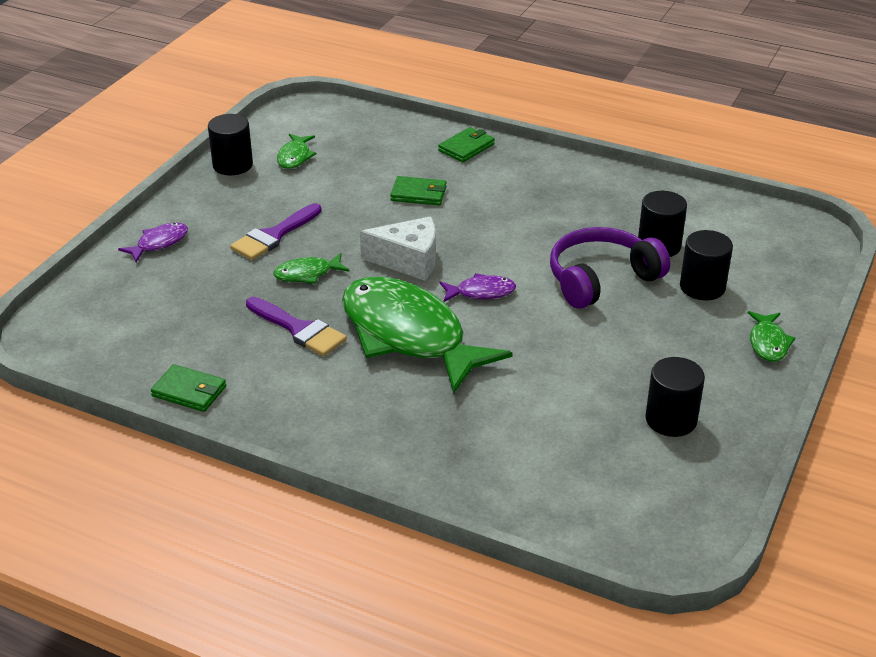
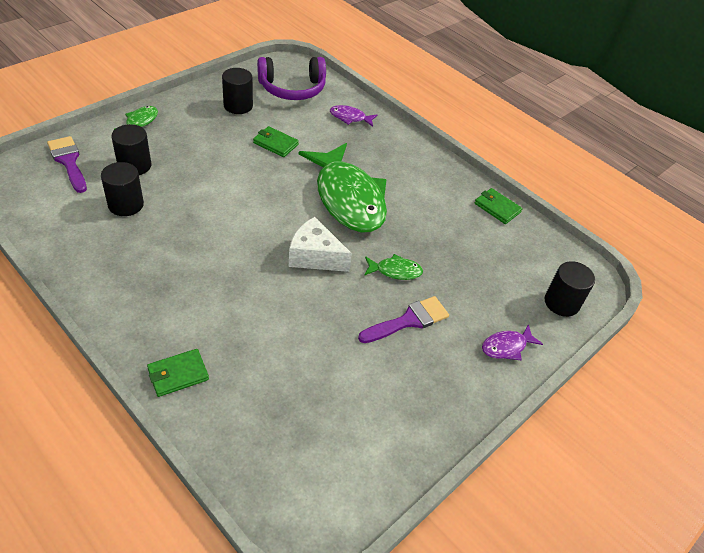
camera: 165 degrees left, 10 degrees up
(232, 165) = (421, 437): black cylinder -> black cylinder (561, 303)
(295, 157) = (354, 426): green fish -> none
(299, 329) = (417, 226): purple brush -> purple brush (68, 161)
(418, 194) = (264, 325): green wallet -> green wallet (275, 144)
(481, 292) = (281, 212): purple fish -> purple fish (350, 117)
(601, 279) = (192, 194): purple headphones -> purple headphones (292, 88)

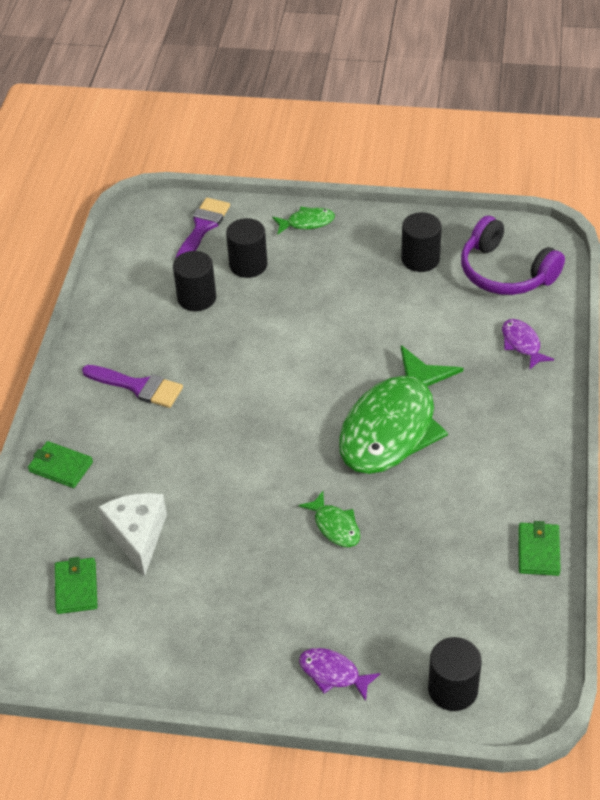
camera: 60 degrees right, 0 degrees up
(275, 144) = (401, 323): green wallet -> green wallet (76, 587)
(315, 256) = (283, 457): white cheese -> white cheese (137, 536)
(409, 320) = (282, 576): purple brush -> purple brush (138, 387)

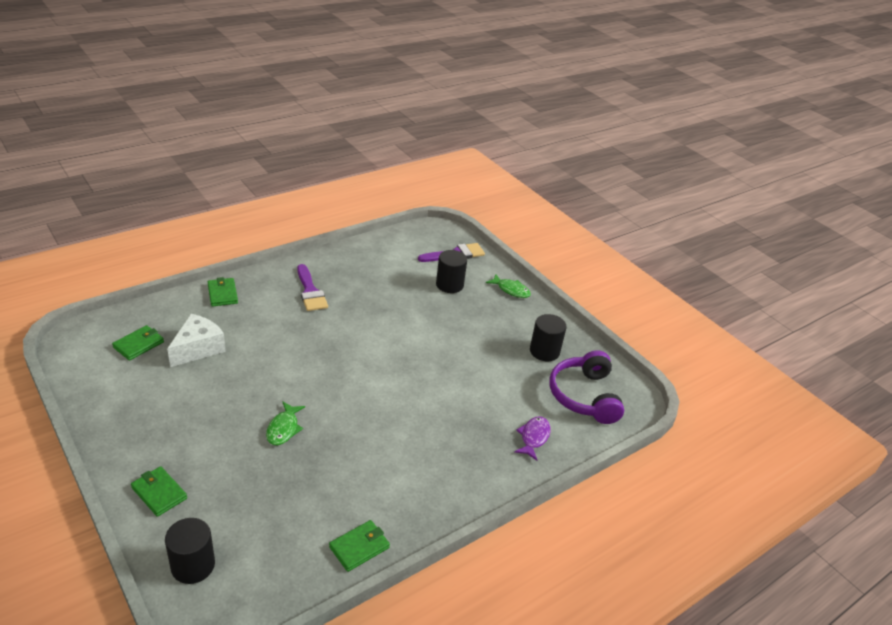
camera: 40 degrees right, 10 degrees down
(197, 298) = (401, 279): black cylinder -> none
(333, 673) = (159, 493): purple fish -> green wallet
(393, 426) = (393, 412): green fish -> none

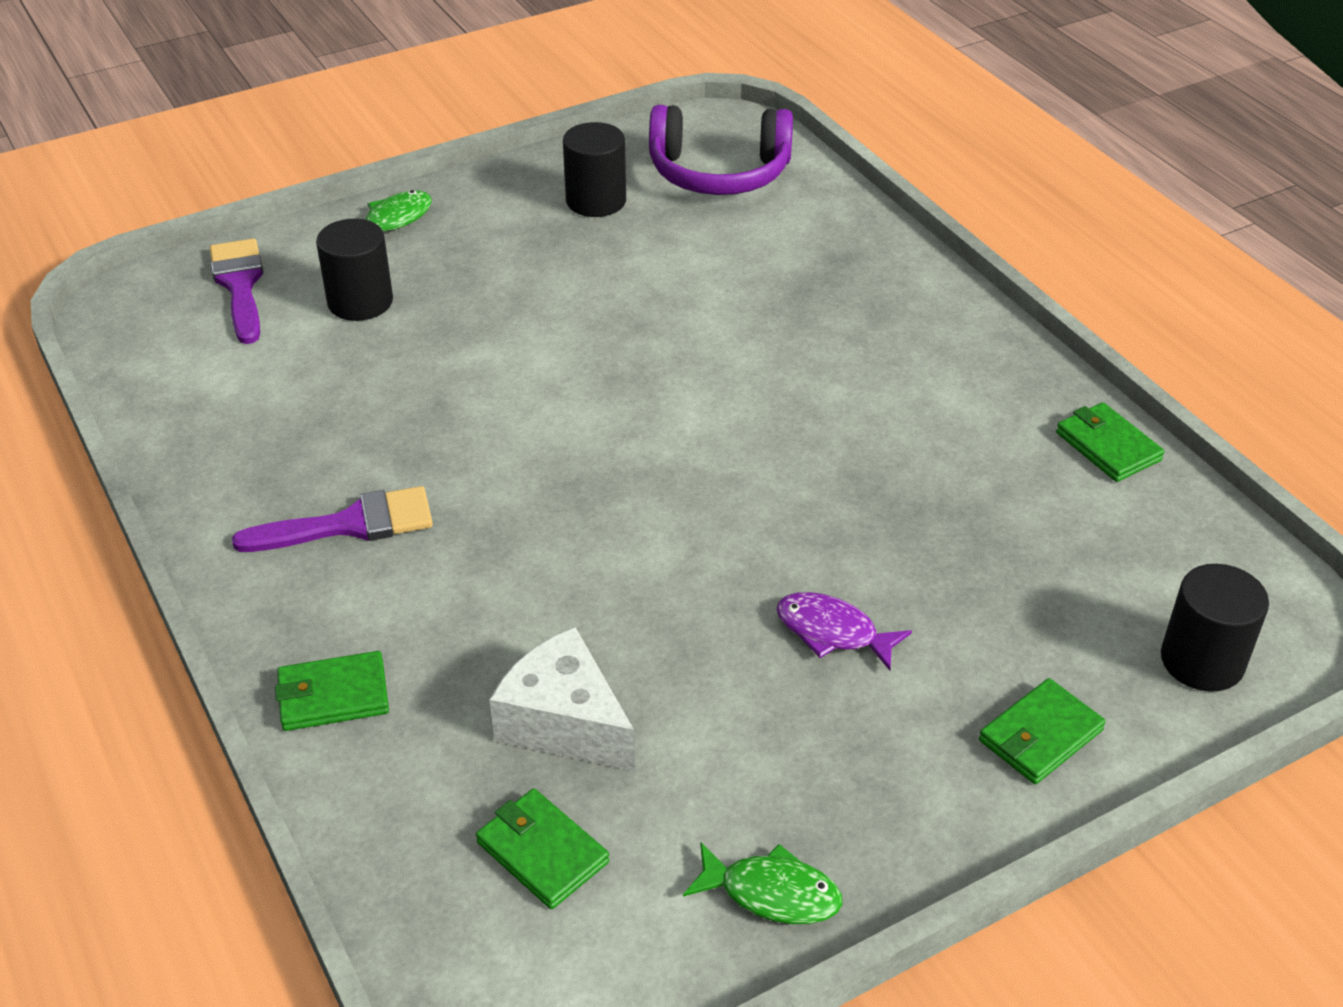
camera: 80 degrees left, 5 degrees up
(283, 428) = (833, 552): green fish -> green fish (771, 893)
(533, 437) = (826, 237): purple fish -> purple fish (832, 632)

